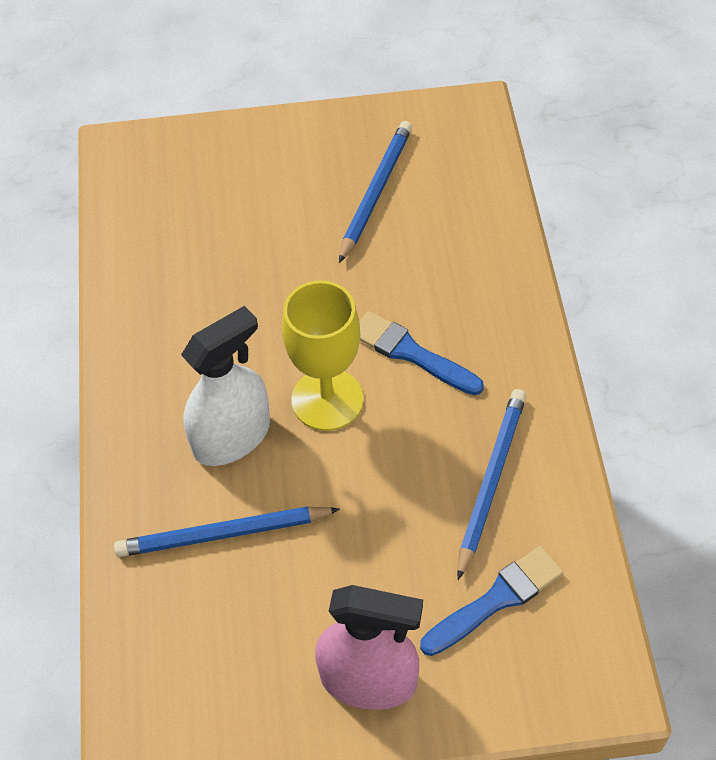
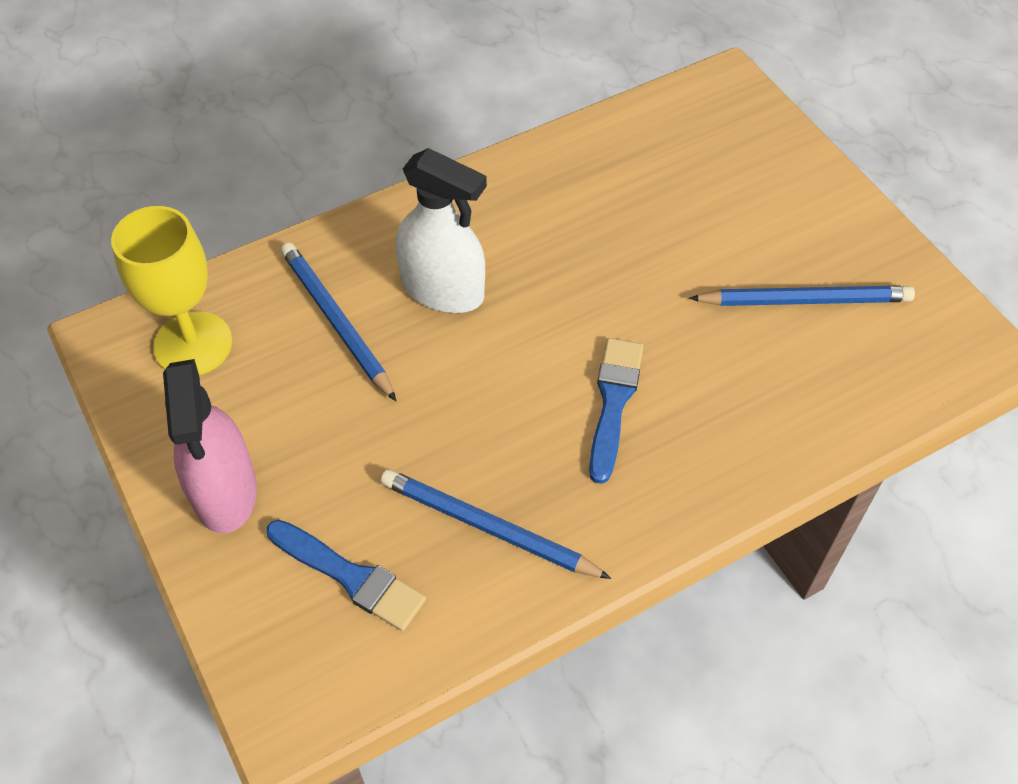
camera: 65 degrees right, 0 degrees up
(327, 399) = (521, 350): yellow goblet -> yellow goblet (193, 344)
(491, 481) = (489, 527): blue pencil -> blue pencil turned 150 degrees counterclockwise

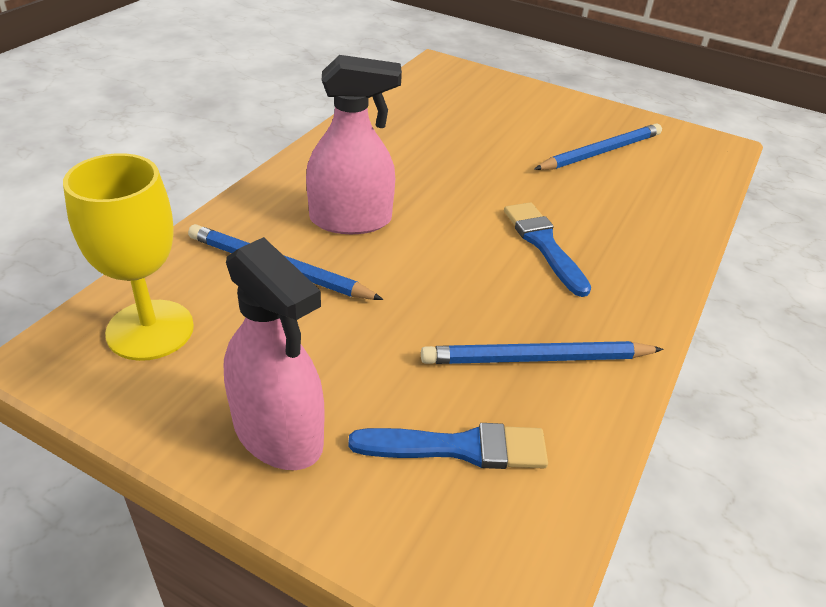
camera: 35 degrees left, 15 degrees down
(443, 289) = (351, 220): white spray bottle -> pink spray bottle

